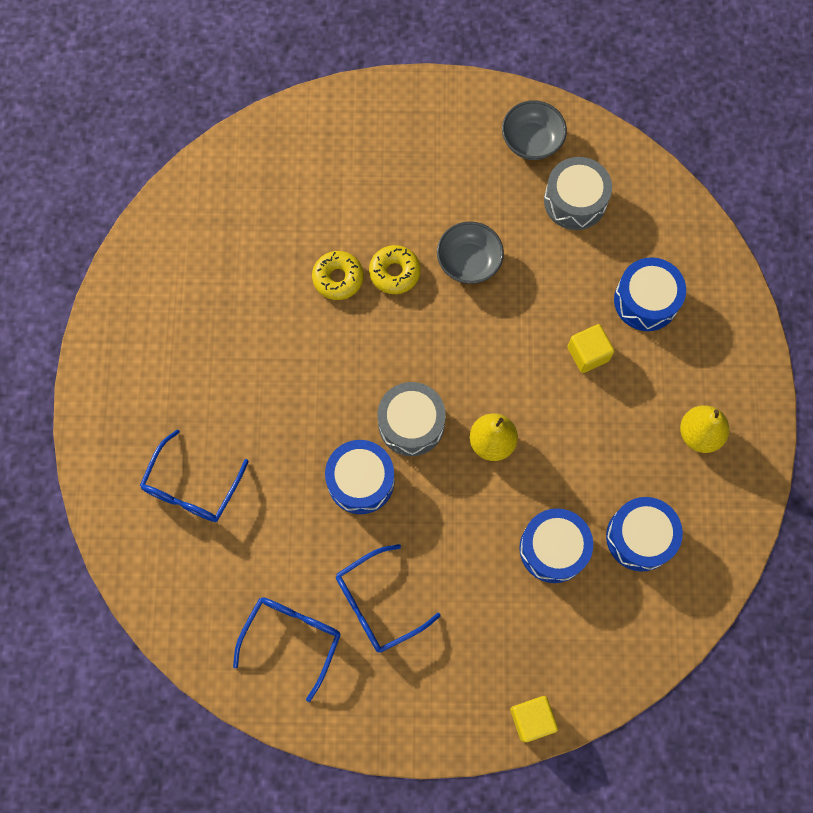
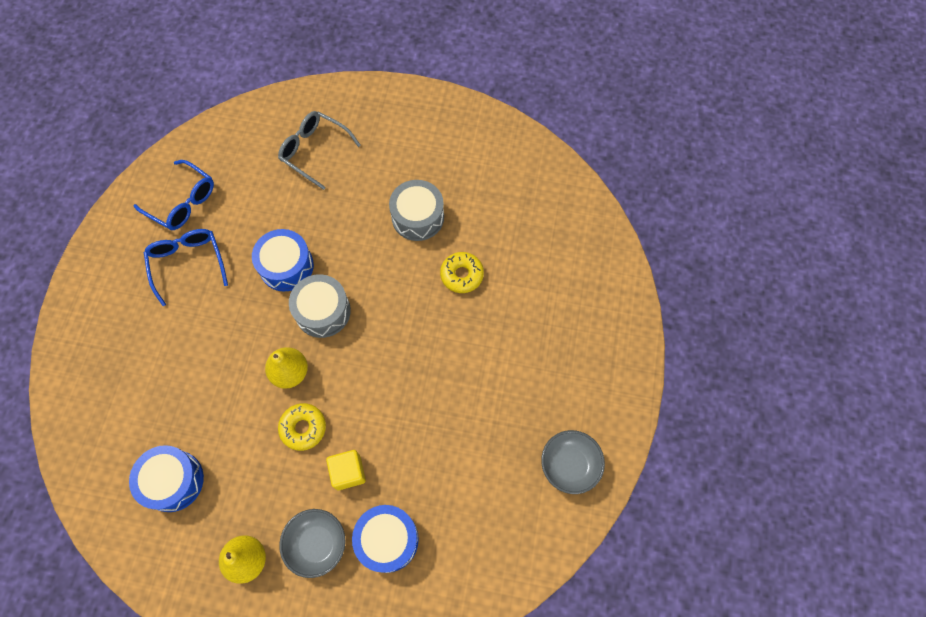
camera: 100 degrees right, 5 degrees down
(192, 487) = (314, 151): blue glasses -> grey glasses
(394, 272) = (458, 320): yellow donut -> yellow donut (303, 428)
(469, 262) = (457, 384): grey bowl -> grey bowl (317, 544)
(531, 719) = (62, 360): yellow cube -> none
(553, 548) = (187, 405): blue drum -> none
(575, 201) = (501, 493): grey drum -> grey drum (418, 217)

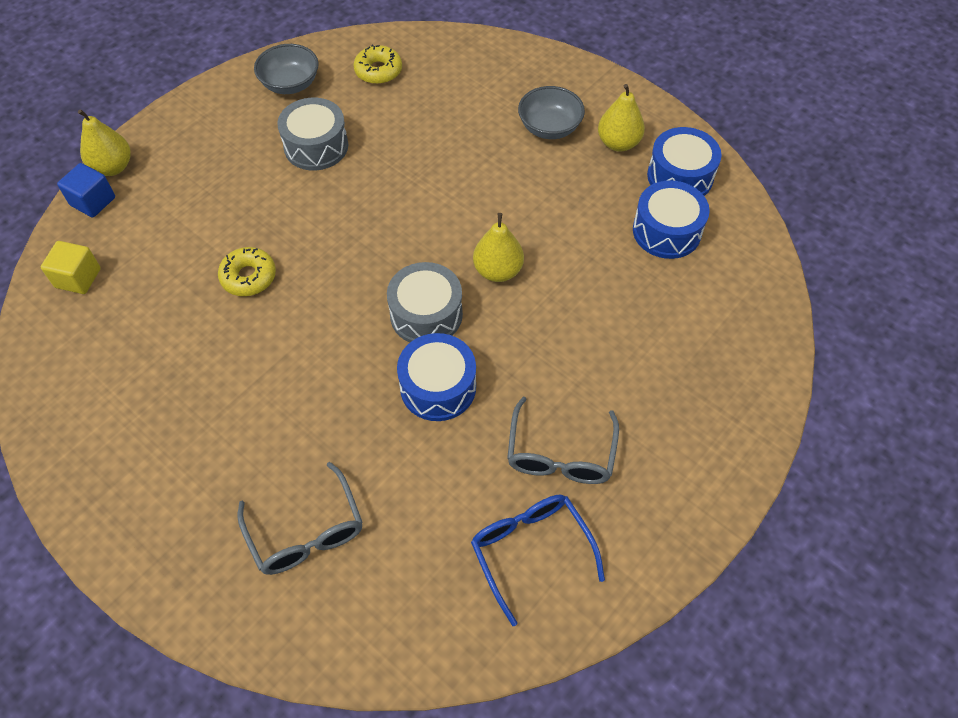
camera: 150 degrees left, 10 degrees down
(187, 263) = (560, 454): blue glasses -> grey glasses
(303, 428) = (512, 216): yellow donut -> yellow donut (378, 71)
(348, 472) = (489, 163): yellow cube -> yellow cube (78, 278)
(387, 539) = (485, 104): blue drum -> blue drum (680, 176)
(418, 217) = (243, 366): grey drum -> grey drum (316, 146)
(617, 272) = (93, 201): none -> blue cube
(632, 306) = (113, 167): none -> yellow pear

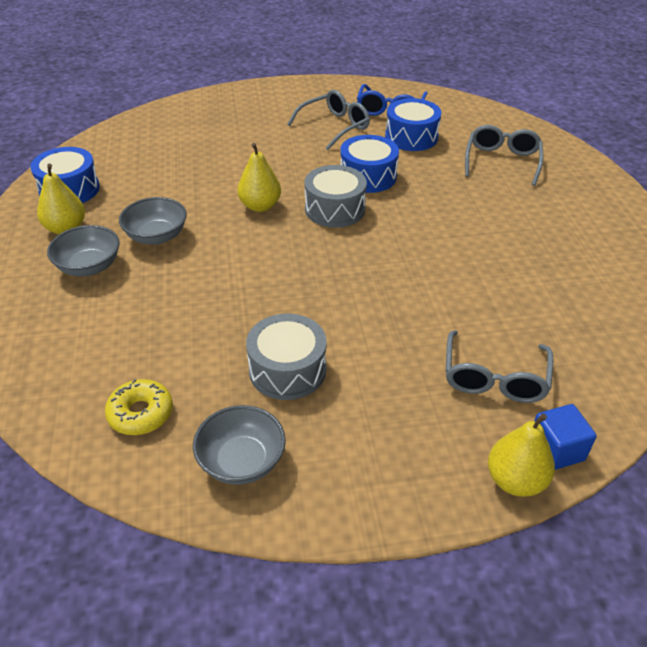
camera: 140 degrees left, 15 degrees down
(78, 278) = (599, 377): yellow cube -> none
(162, 228) = (494, 378): none -> grey glasses
(248, 277) = (441, 295): yellow donut -> none
(540, 182) = (156, 236): none -> grey bowl
(666, 231) = (131, 171): blue drum -> blue drum (411, 137)

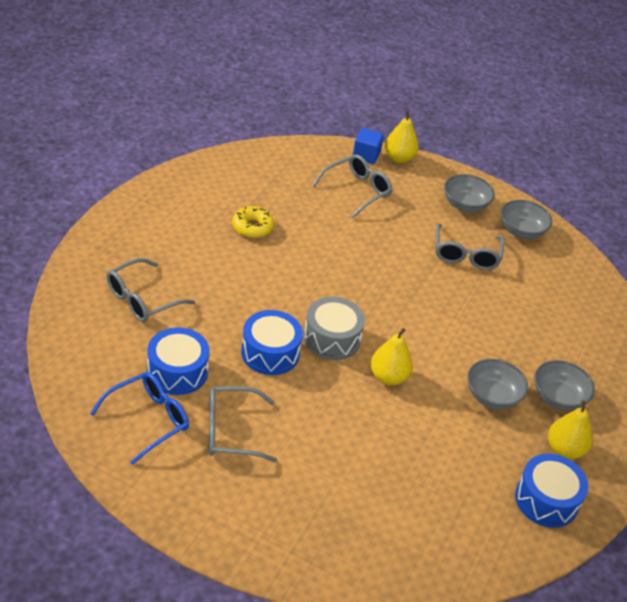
camera: 150 degrees left, 0 degrees up
(141, 413) = (563, 279): yellow donut -> yellow donut (252, 227)
(287, 370) = (466, 255): grey drum -> grey glasses
(351, 455) = (465, 205): none -> grey bowl

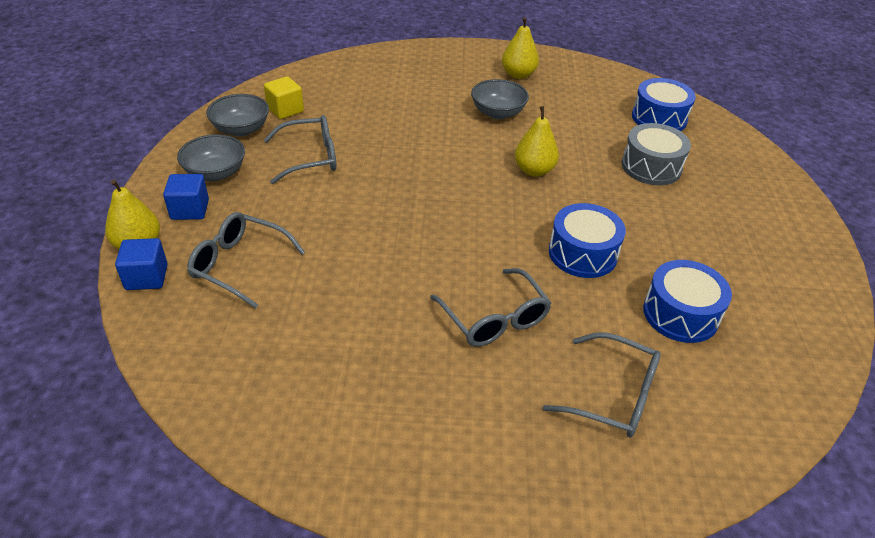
camera: 110 degrees left, 0 degrees up
(148, 419) = (759, 310): blue glasses -> none
(230, 431) = (703, 248): grey glasses -> grey glasses (494, 319)
(252, 227) = (388, 340): yellow donut -> none
(332, 338) = (520, 217): grey drum -> grey drum (651, 167)
(426, 184) = (190, 210): none -> blue cube
(544, 262) = (285, 110): none -> yellow cube
(546, 500) = (575, 76): blue drum -> blue drum (659, 118)
(558, 397) = (465, 83): grey bowl -> none

